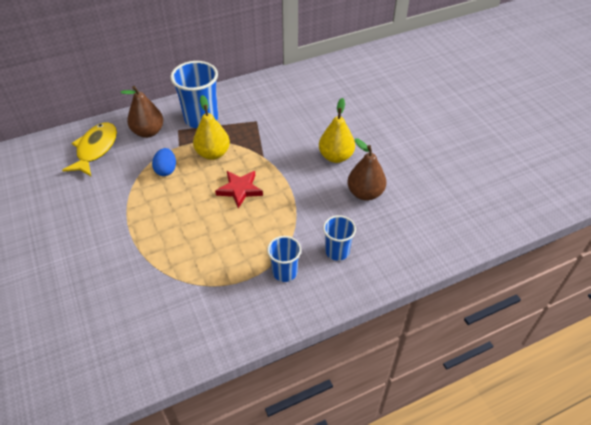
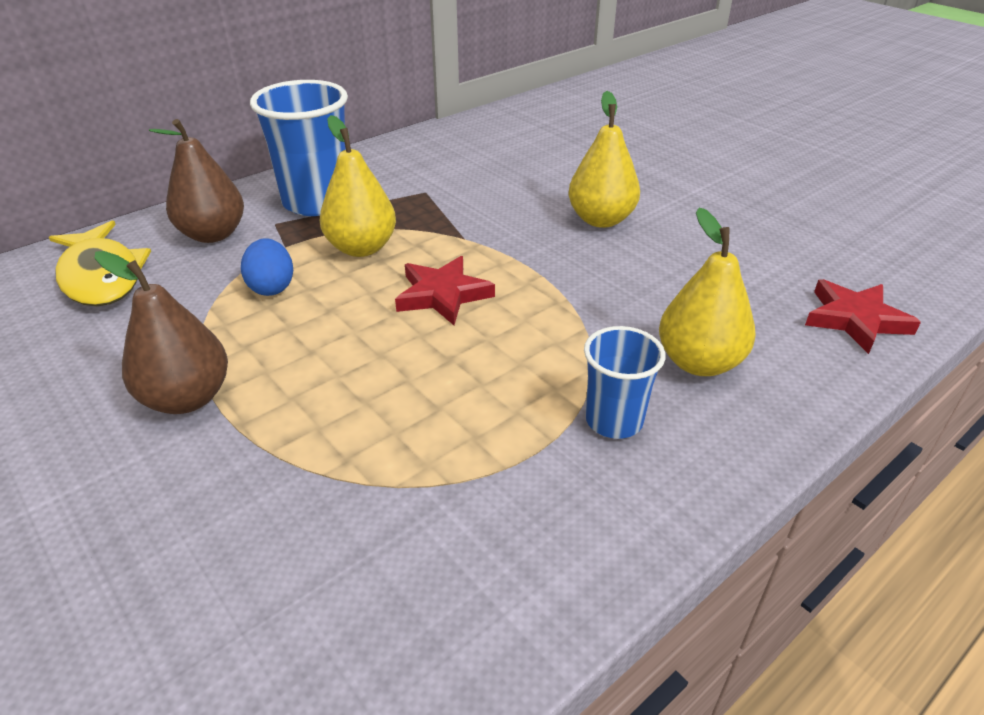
camera: 15 degrees left, 10 degrees down
(95, 149) = (102, 276): yellow fish -> yellow fish turned 150 degrees clockwise
(337, 251) = (699, 362): blue cup -> yellow pear
(365, 193) = (689, 263): brown pear -> brown pear (187, 398)
(425, 243) = (855, 319): none -> red star

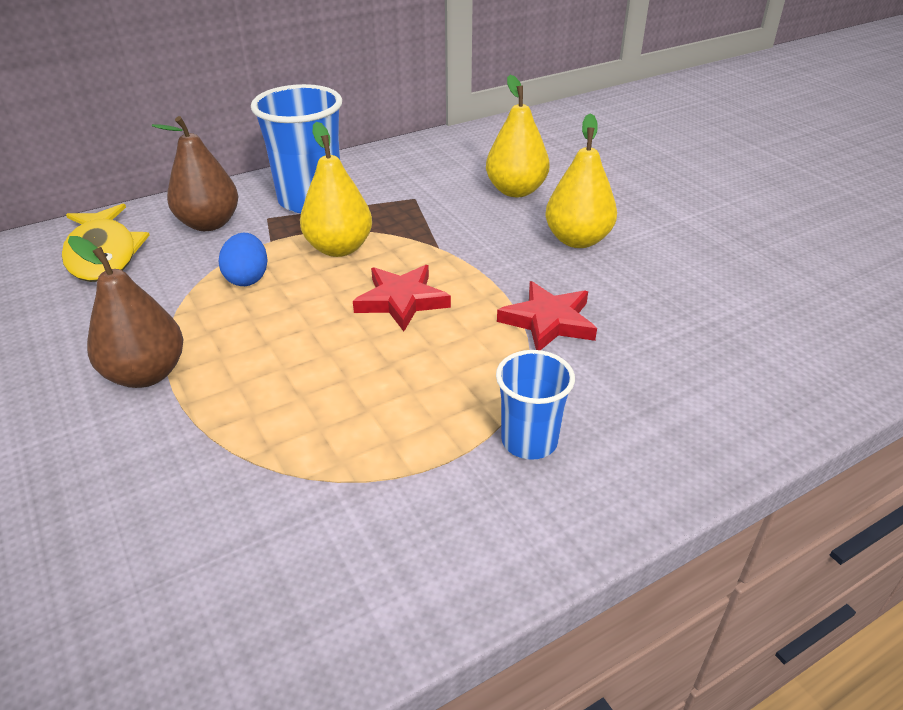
camera: 10 degrees right, 0 degrees up
(699, 362) = (632, 393): yellow pear -> yellow pear (516, 191)
(855, 319) = (810, 367): red star -> red star (548, 321)

